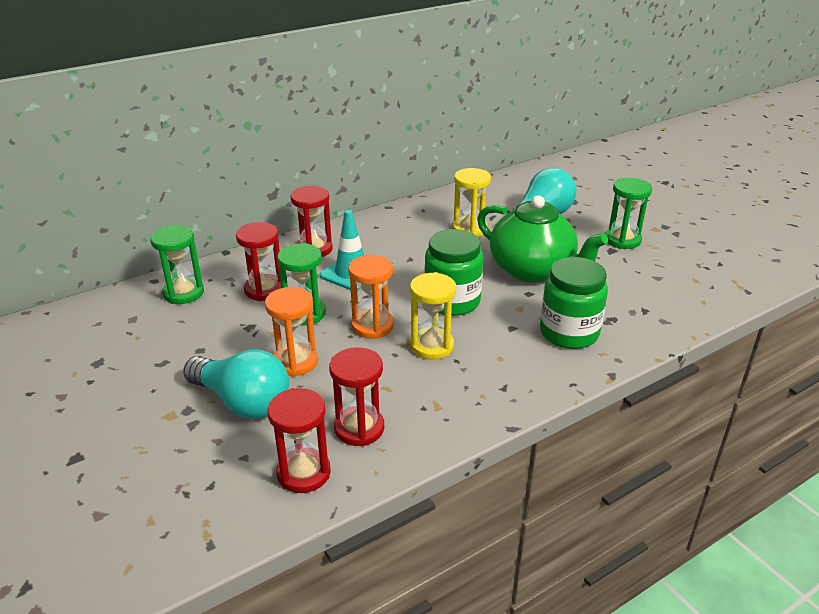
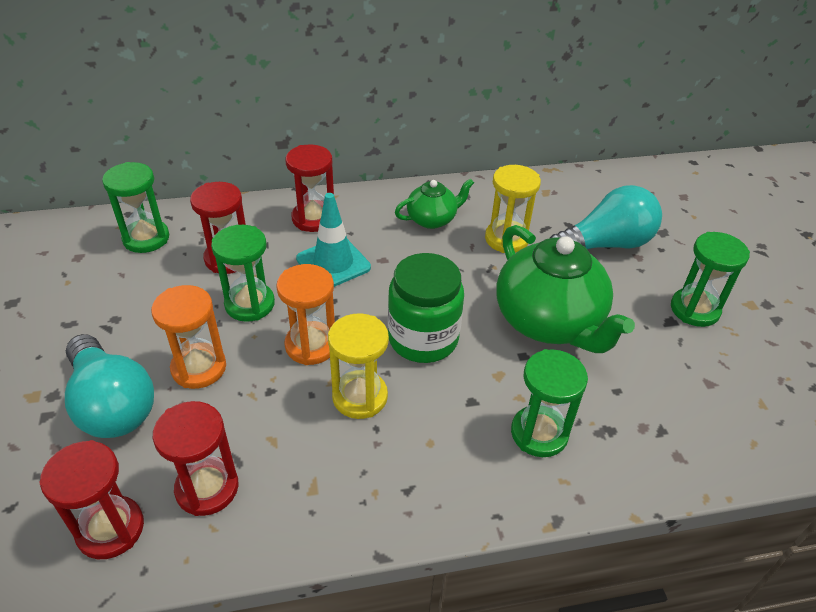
camera: 20 degrees right, 10 degrees up
(407, 229) = (432, 219): none -> green teapot
(569, 333) = (539, 433): green jar -> green hourglass

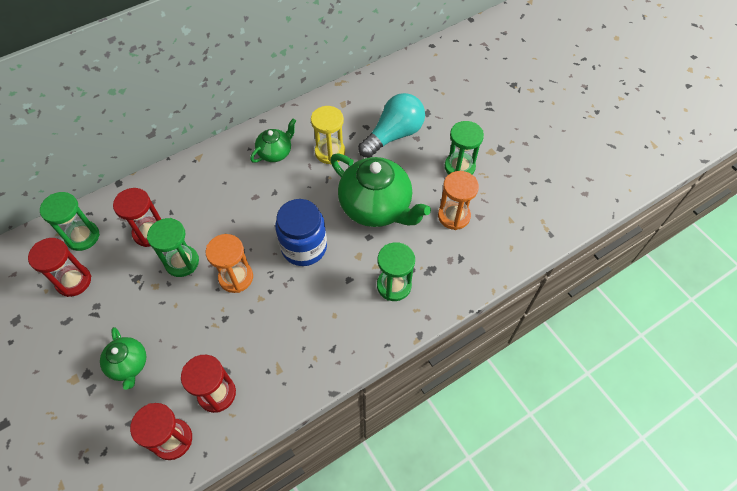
camera: 20 degrees left, 15 degrees up
(112, 404) = (129, 365): turquoise light bulb -> green teapot
(199, 368) = (172, 320): orange hourglass -> orange hourglass (454, 216)
(313, 218) = (194, 179): red hourglass -> red hourglass (74, 281)
(333, 263) = (223, 211): turquoise traffic cone -> none
(360, 397) = (281, 301): yellow hourglass -> none
(423, 339) = (304, 247): green jar -> blue jar

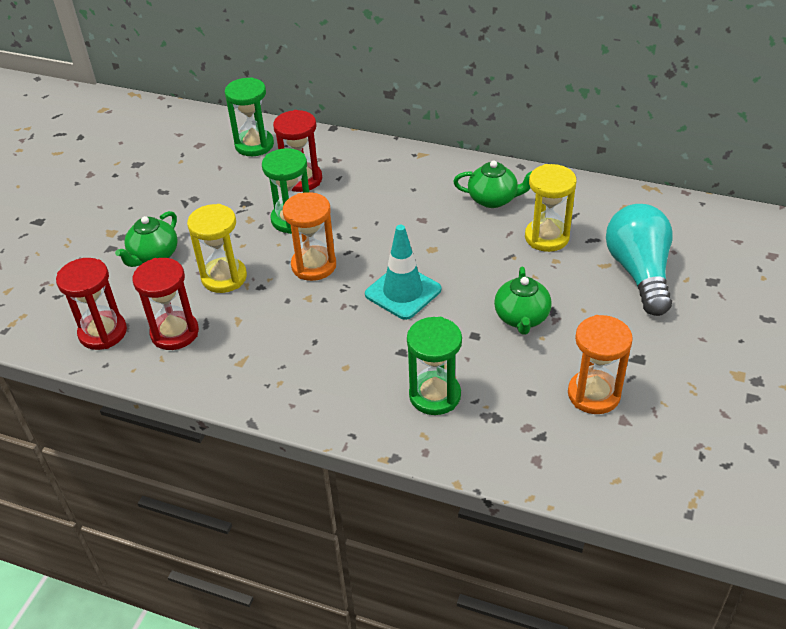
camera: 55 degrees right, 15 degrees down
(74, 281) = (205, 170): red hourglass -> none
(195, 334) = (224, 277): none -> yellow hourglass
(304, 247) = (403, 292): blue jar -> turquoise traffic cone
(376, 207) = (521, 318): green teapot -> green teapot, size x0.52
(393, 135) = (639, 273): turquoise light bulb -> turquoise light bulb turned 105 degrees counterclockwise
(459, 167) = (673, 358): green hourglass -> none

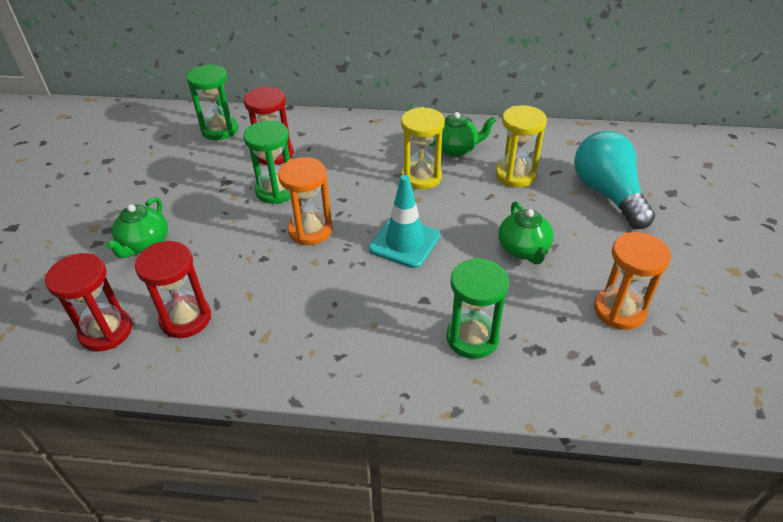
camera: 15 degrees left, 0 degrees up
(224, 277) = (223, 255): yellow hourglass -> yellow hourglass (421, 177)

